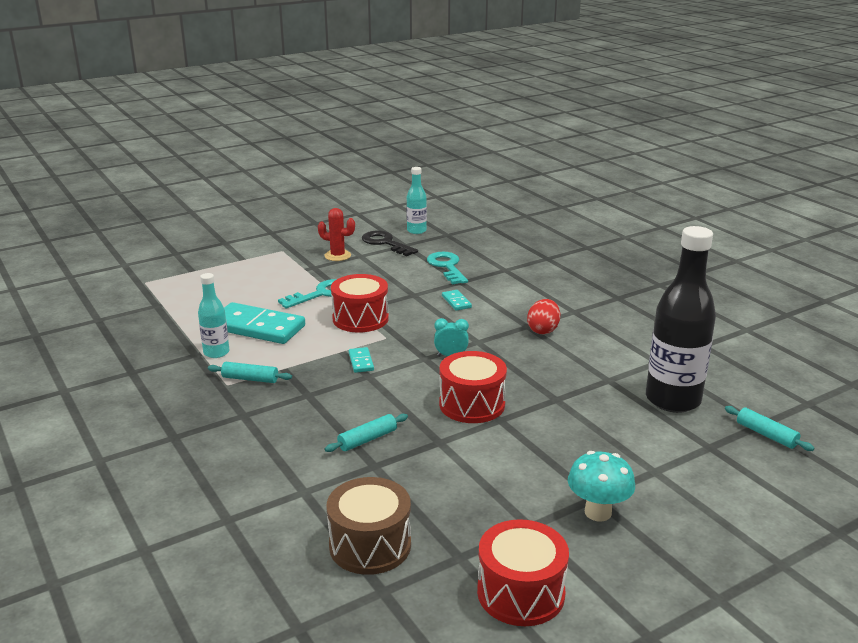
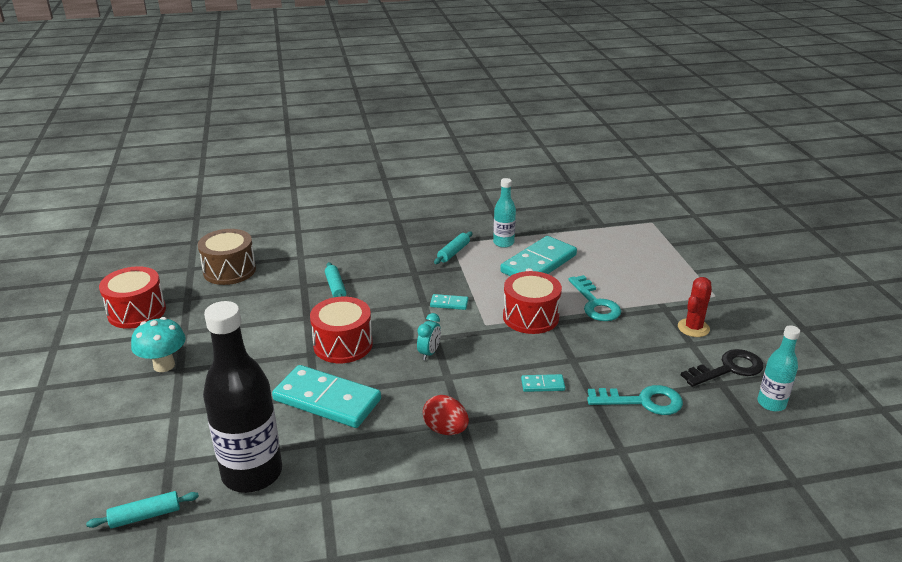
camera: 110 degrees right, 5 degrees up
(558, 390) = (327, 400): none -> turquoise domino

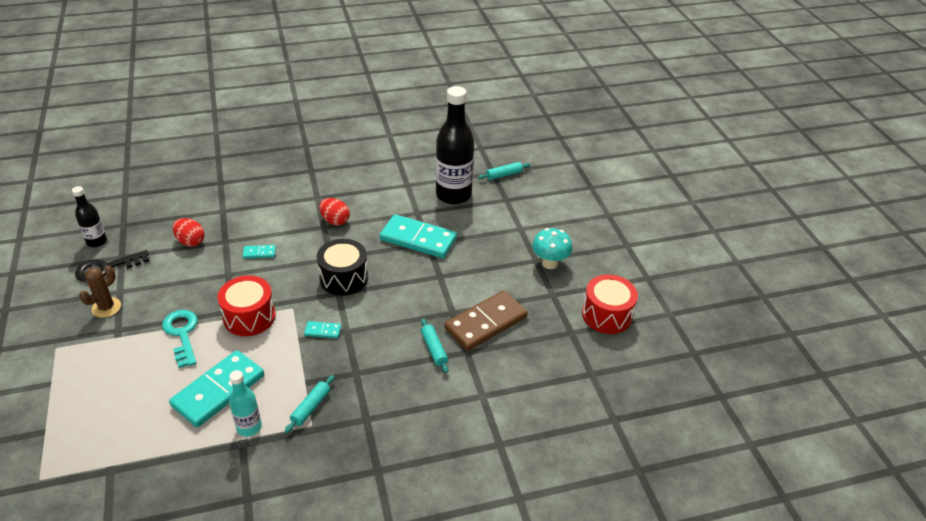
camera: 175 degrees right, 10 degrees up
(229, 270) = (549, 371): brown drum -> none
(274, 307) = (486, 323): none -> brown domino
(343, 344) = (415, 284): red drum -> none
(429, 353) = (344, 278): turquoise clock -> black drum
(642, 401) = (190, 241): turquoise key -> red egg
(693, 328) = (106, 307): red cactus -> brown cactus
(771, 403) = (97, 241): turquoise bottle -> black bottle

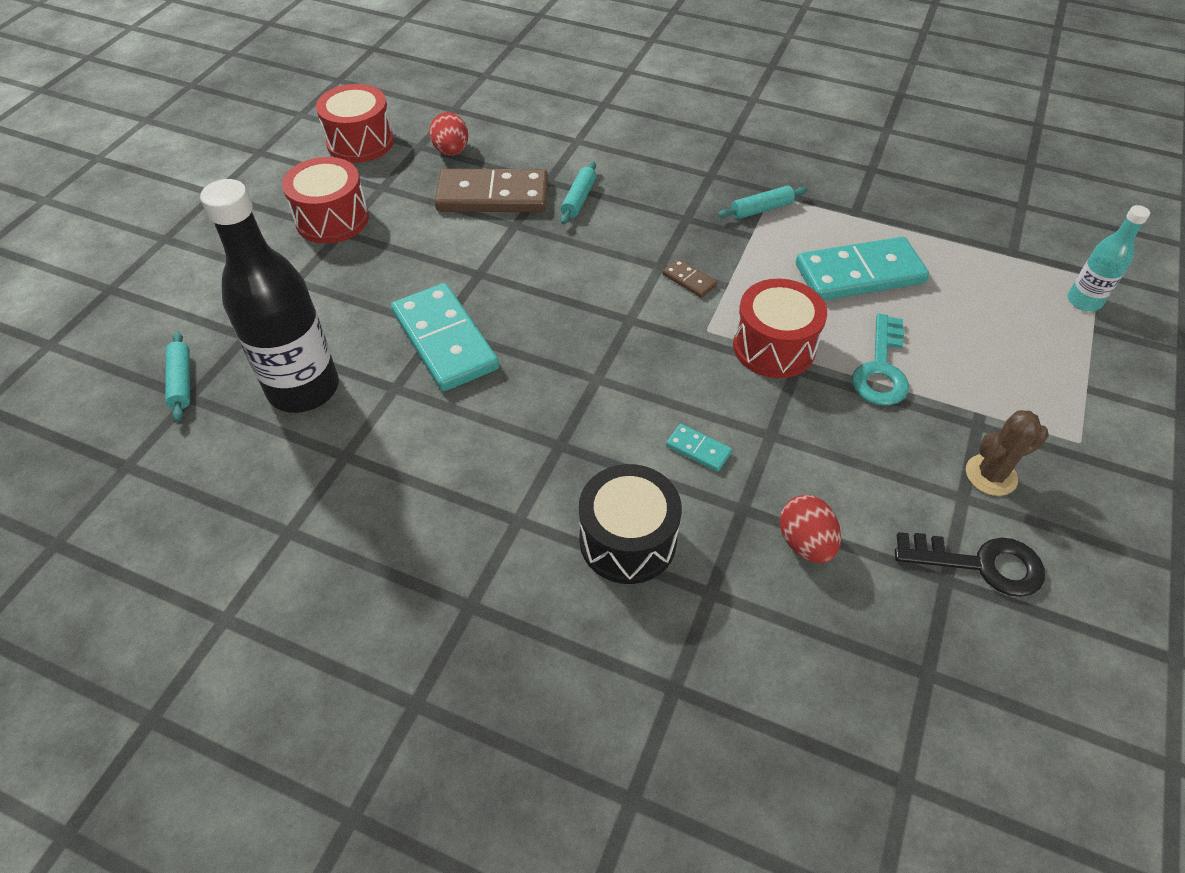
camera: 140 degrees left, 10 degrees up
(97, 241) = (992, 651): black bottle -> none
(249, 427) = (840, 222): turquoise bottle -> turquoise bottle (1083, 301)
(323, 331) = (689, 280): turquoise domino -> brown domino
(335, 221) = (532, 446): red egg -> red egg (451, 151)
(344, 278) = (604, 336): black drum -> black drum (628, 540)
(504, 175) = (182, 382): turquoise rolling pin -> turquoise rolling pin turned 60 degrees clockwise
(549, 263) = (332, 219): turquoise mushroom -> red drum

